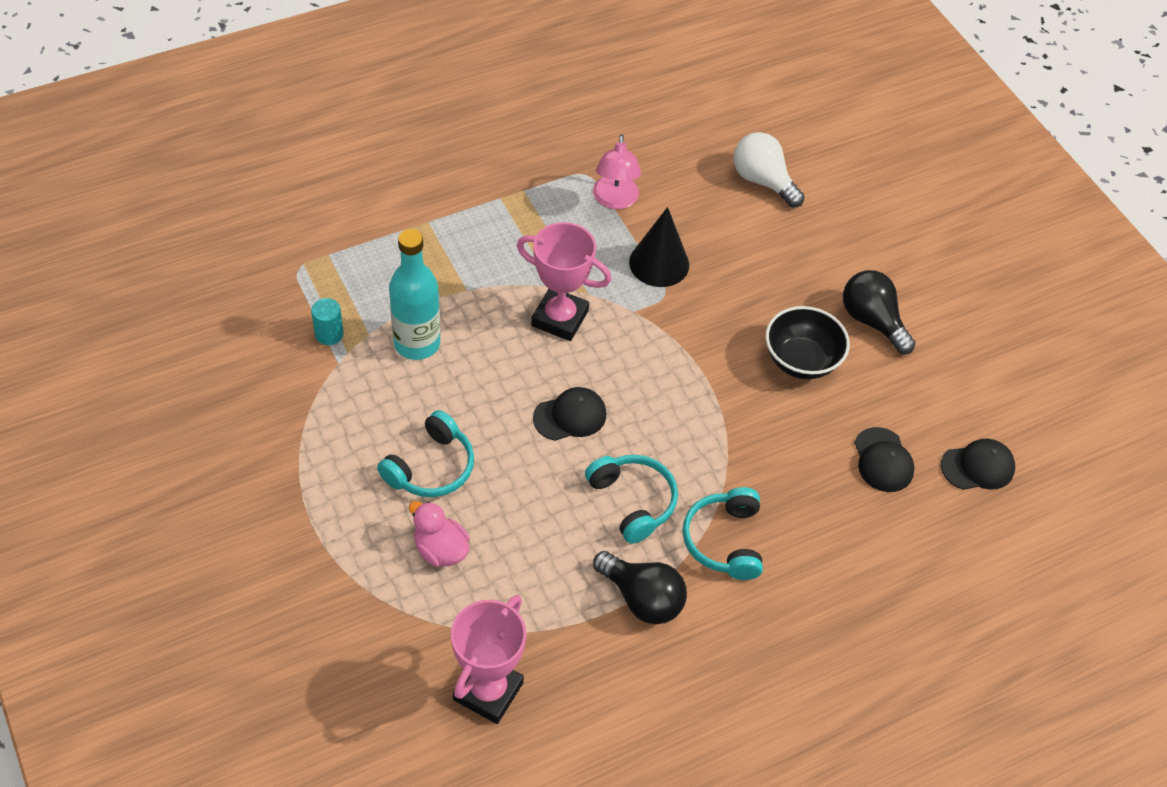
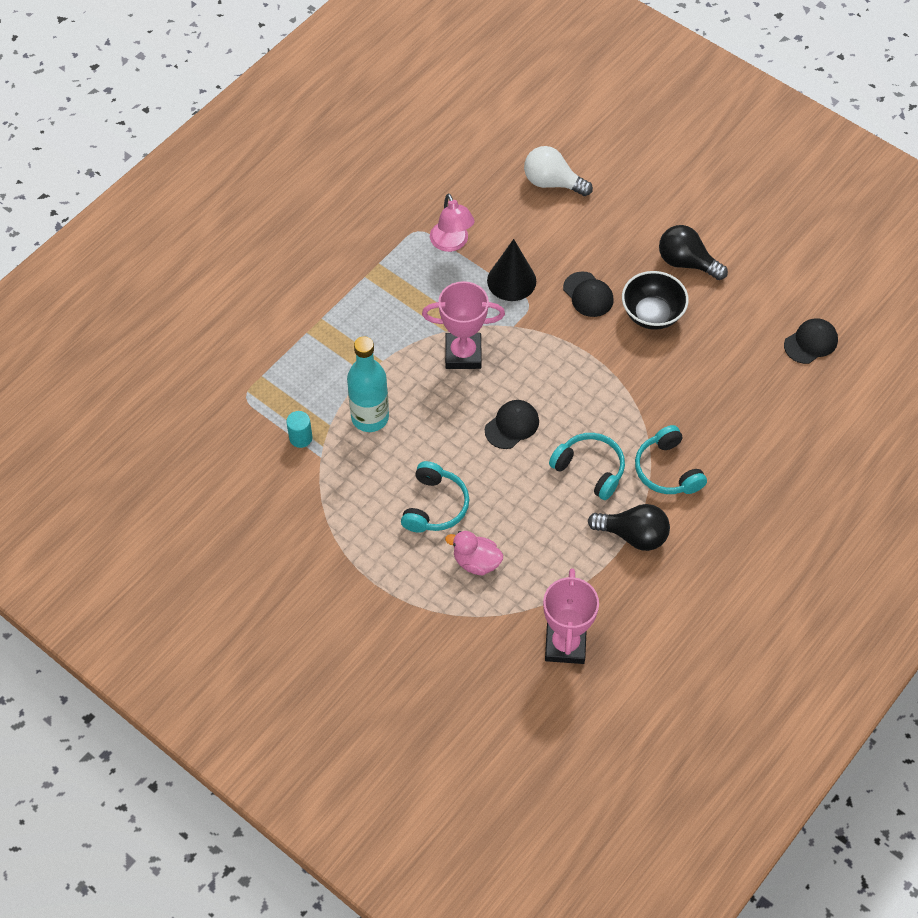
camera: 20 degrees left, 5 degrees up
(883, 460) = (745, 365): black cap -> black cap (588, 294)

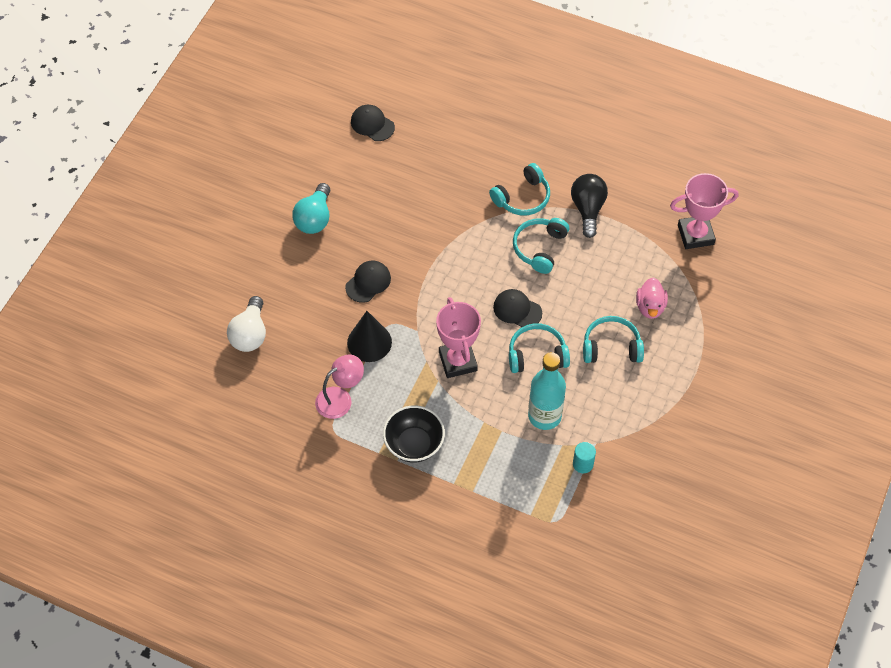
camera: 105 degrees left, 0 degrees up
(448, 430) = (537, 355): none -> turquoise headphones
(652, 314) = (375, 233): black bowl -> black bowl (414, 444)
(686, 262) = (314, 218): black light bulb -> turquoise light bulb

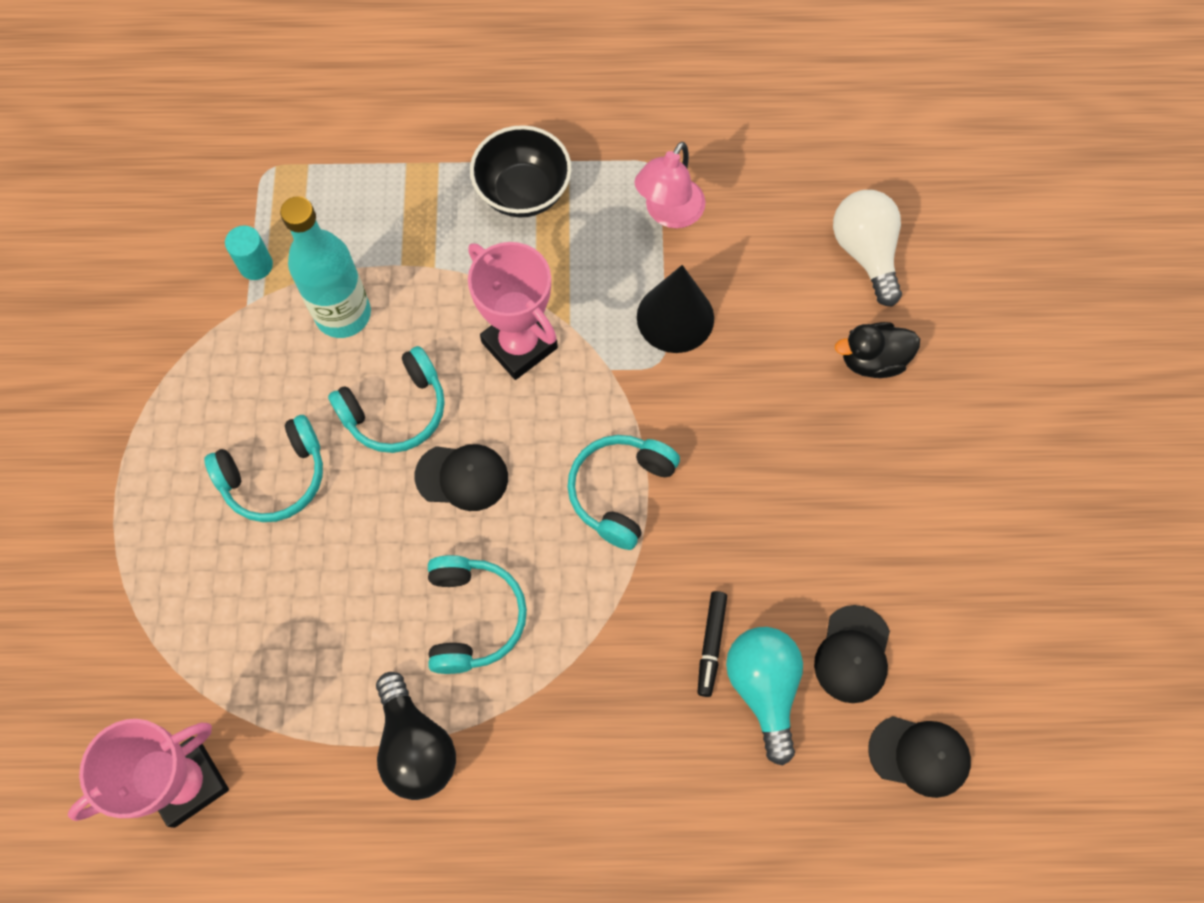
camera: 155 degrees right, 10 degrees up
(283, 281) = (872, 360): none -> black duck
(314, 218) = (897, 498): turquoise light bulb -> turquoise light bulb (763, 688)
(368, 282) = (735, 419): black cap -> black cap (853, 654)
(436, 196) = (711, 645): none -> black marker
(522, 197) = (550, 715): turquoise headphones -> turquoise headphones (620, 491)
(650, 307) = (230, 584): pink duck -> none

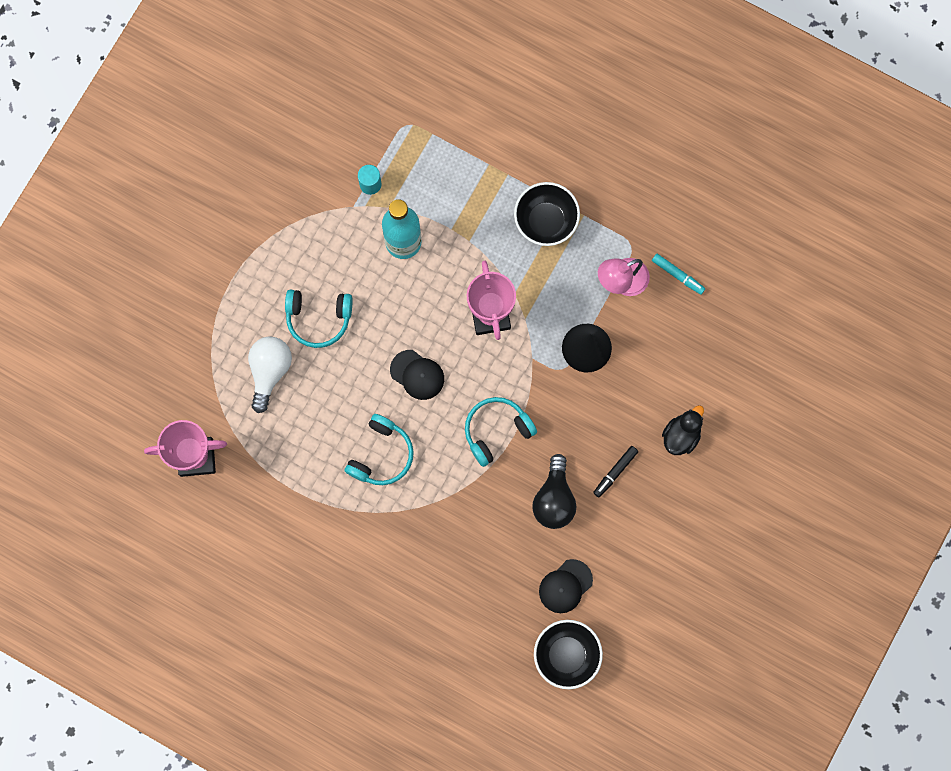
camera: 30 degrees right, 10 degrees up
(396, 410) = (402, 316): turquoise headphones -> none
(415, 746) = (317, 504): black light bulb -> black light bulb (554, 499)
(711, 645) = (495, 539): black marker -> black marker (615, 472)
(735, 169) = (677, 275): none -> turquoise marker
(763, 688) = (508, 576): turquoise light bulb -> none
(865, 253) = (719, 369): white light bulb -> white light bulb (270, 371)
(872, 360) = (681, 435): black duck -> black duck turned 105 degrees clockwise
(919, 755) = (566, 655): black cap -> black bowl

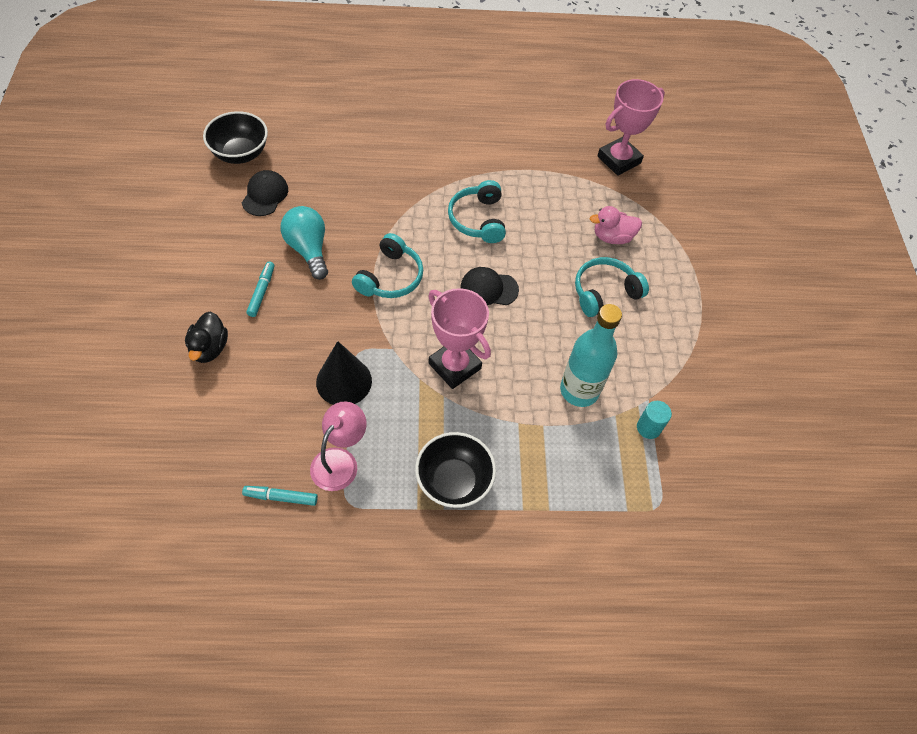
camera: 145 degrees right, 20 degrees down
(270, 371) = (612, 237): white light bulb -> pink duck
(554, 499) = (308, 249): black light bulb -> turquoise light bulb
(615, 472) = (262, 292): black marker -> turquoise marker

